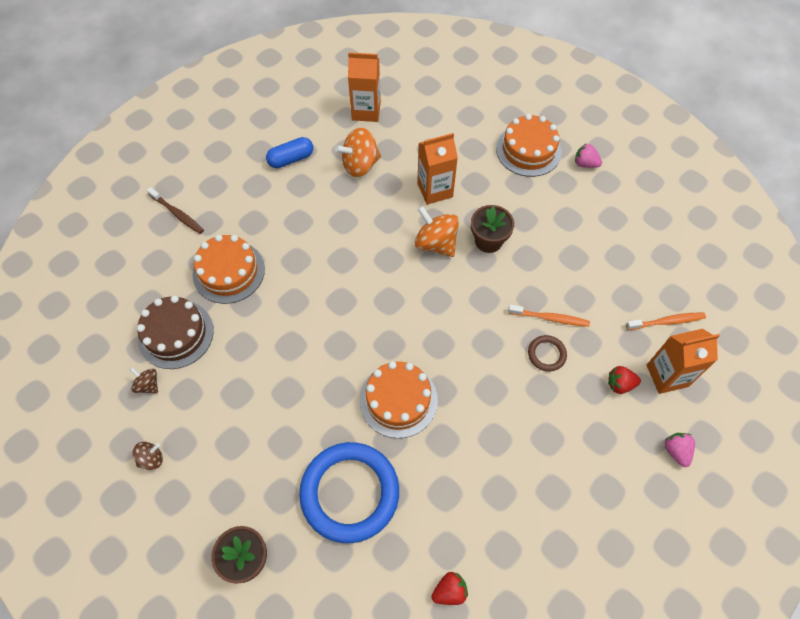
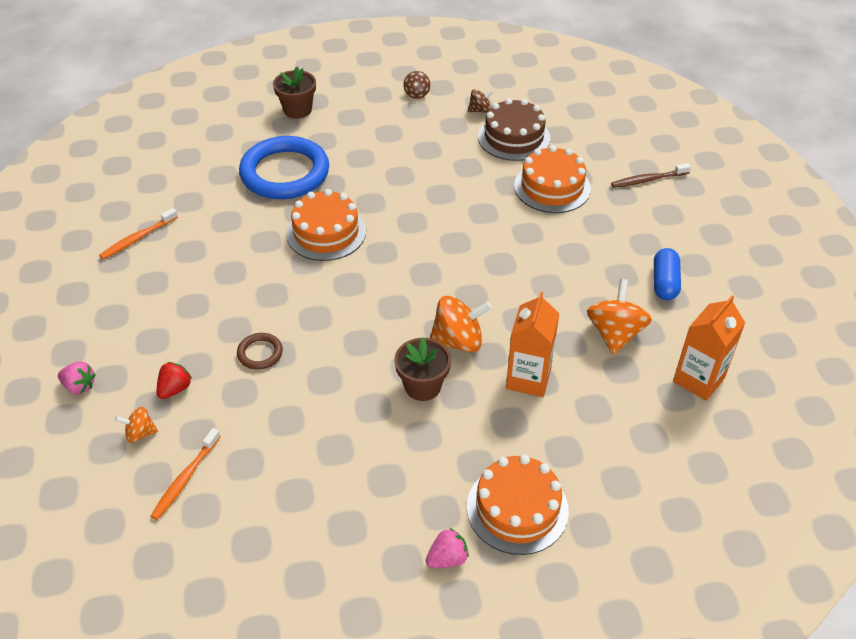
camera: 125 degrees right, 15 degrees down
(449, 591) = (162, 189): red strawberry -> none
(550, 318) = (290, 380): orange toothbrush -> orange toothbrush (137, 238)
(667, 375) = (140, 433): orange carton -> orange spinning top

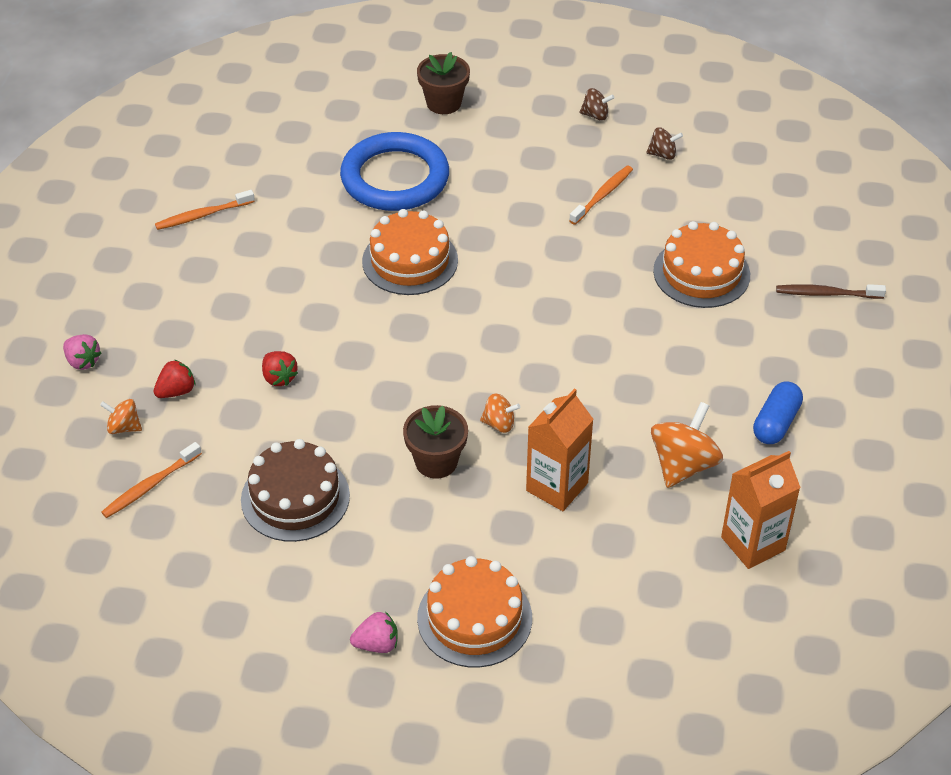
camera: 20 degrees right, 0 degrees up
(260, 353) = (279, 377): brown ring -> red strawberry
(417, 94) = (595, 115): brown spinning top -> brown spinning top turned 105 degrees counterclockwise
(451, 149) = (602, 195): none -> orange toothbrush
(458, 341) = (499, 424): orange spinning top -> orange spinning top, size x0.54
(514, 137) = (687, 199): brown cake -> brown cake (295, 497)

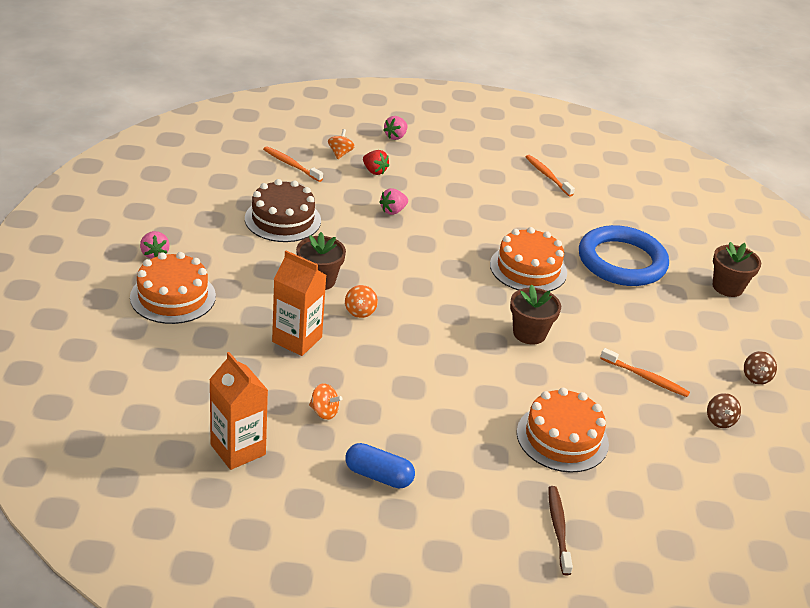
camera: 80 degrees right, 10 degrees down
(279, 377) = (393, 211): red strawberry -> pink strawberry
(533, 276) = (529, 333): none -> brown flower pot
(683, 465) = (324, 412): orange spinning top -> orange spinning top, size x0.54

